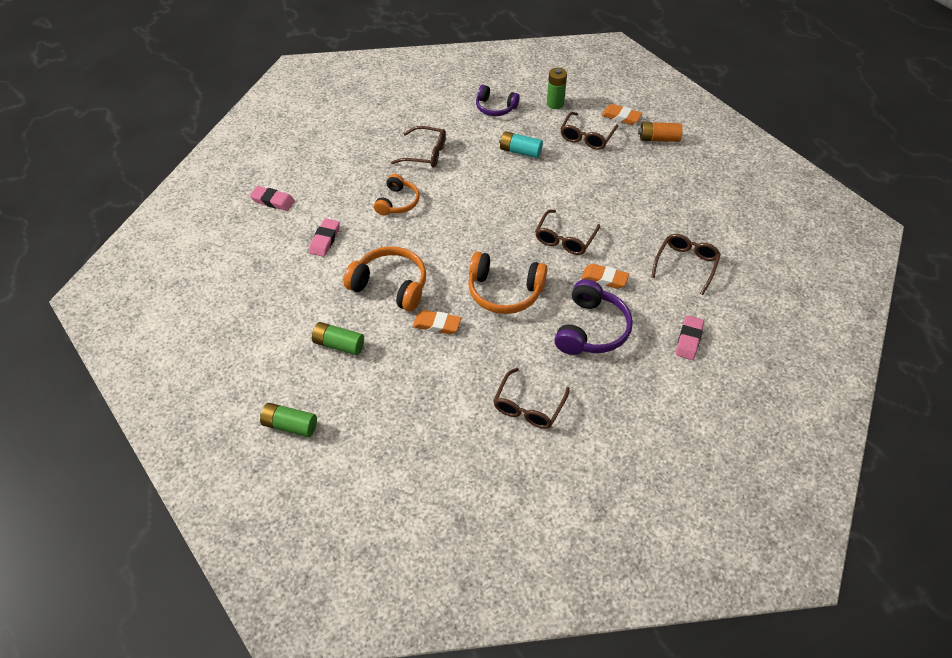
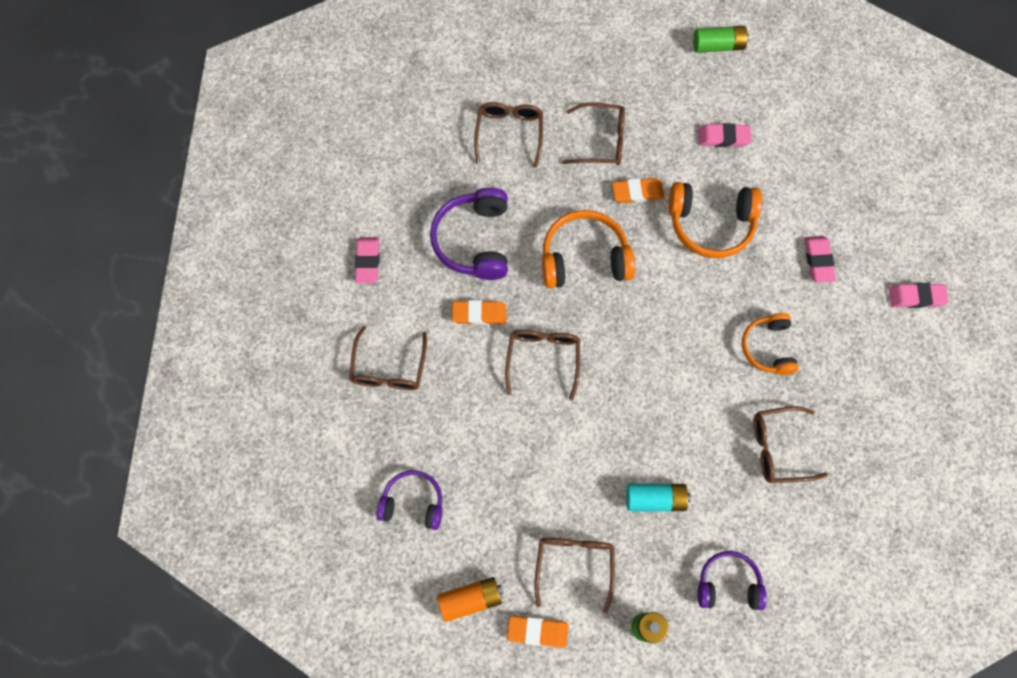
camera: 160 degrees right, 20 degrees up
(339, 344) = (723, 137): green battery -> pink eraser
(446, 374) = (602, 141): none -> brown glasses
(685, 189) = (413, 502): none -> purple headphones

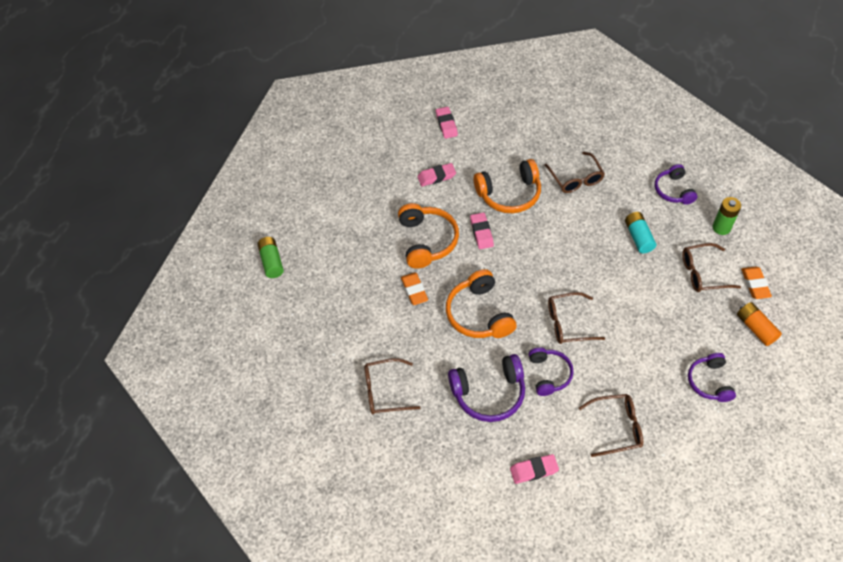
camera: 100 degrees left, 15 degrees down
(479, 314) = (549, 374): orange eraser -> purple headphones
(602, 141) = (375, 323): brown glasses -> none
(723, 137) = (353, 245): pink eraser -> pink eraser (481, 232)
(768, 347) = (509, 194): orange headphones -> orange headphones, size x1.54

